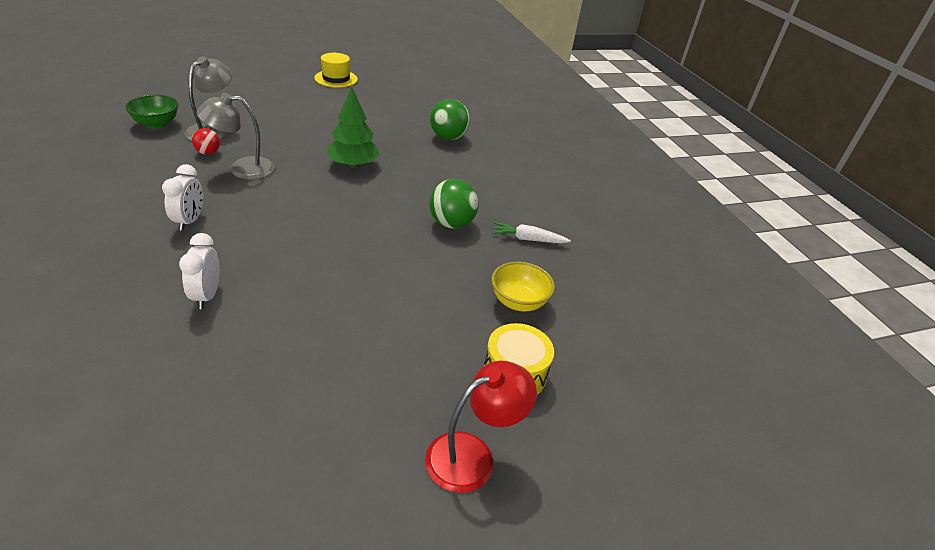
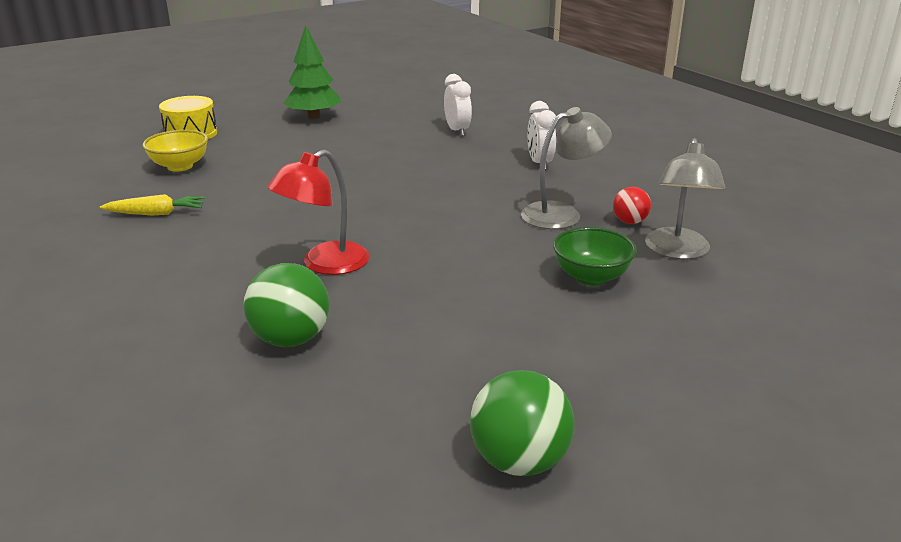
camera: 170 degrees right, 10 degrees down
(157, 124) = (758, 241): green bowl -> green bowl (591, 277)
(336, 79) = (657, 453): yellow hat -> none
(353, 165) = (428, 250): green tree -> green tree (314, 116)
(451, 223) = (258, 210): green ball -> green ball (519, 461)
(472, 455) = (224, 107): red lamp -> red lamp (325, 264)
(527, 239) = (156, 213): white carrot -> yellow carrot

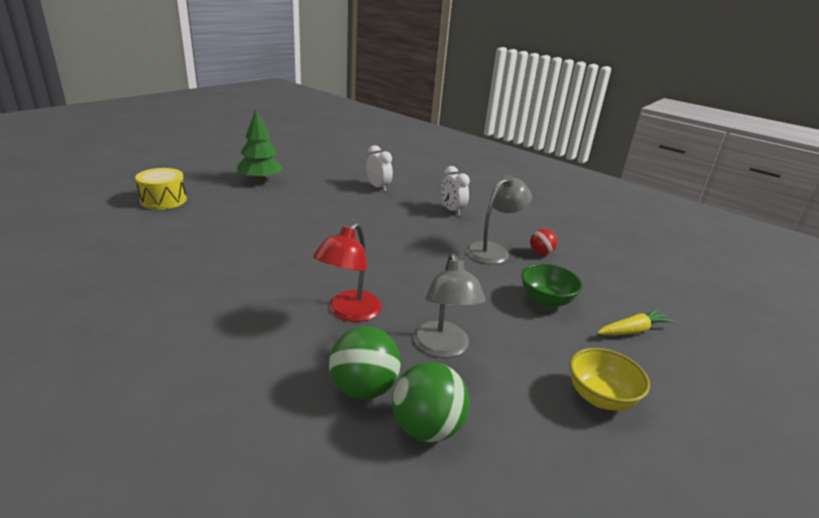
camera: 20 degrees left, 0 degrees up
(156, 213) = (174, 279): yellow carrot -> yellow carrot (632, 330)
(180, 166) = (170, 231): yellow bowl -> yellow bowl (600, 397)
(519, 461) = (604, 472): green ball -> green ball (427, 428)
(677, 251) = (585, 273): grey lamp -> grey lamp (442, 348)

